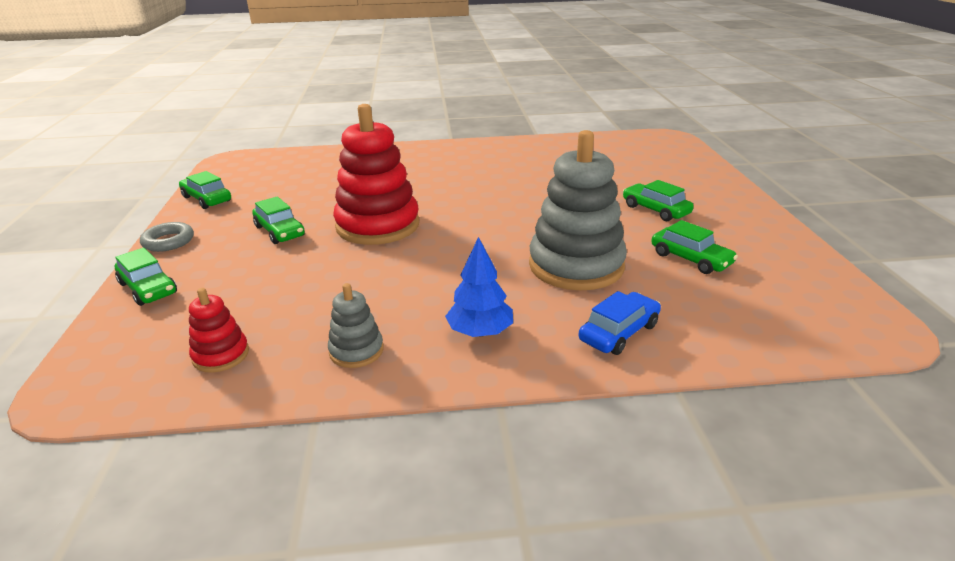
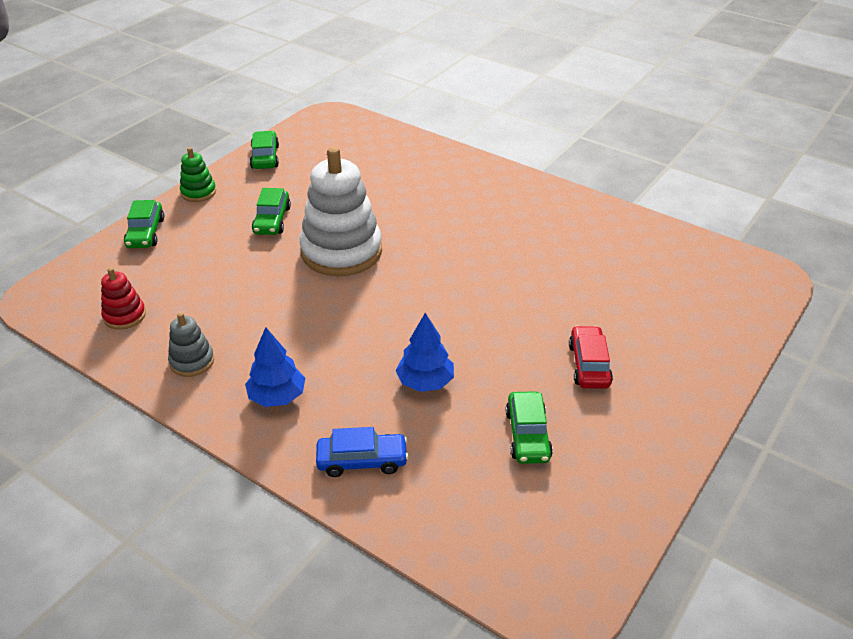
camera: 40 degrees right, 10 degrees up
(168, 241) = (198, 192): grey ring -> green stacking toy
(378, 225) = (341, 252): red stacking toy -> white stacking toy
(576, 266) = (425, 382): grey stacking toy -> blue tree
(655, 210) = (589, 365): green car -> red car

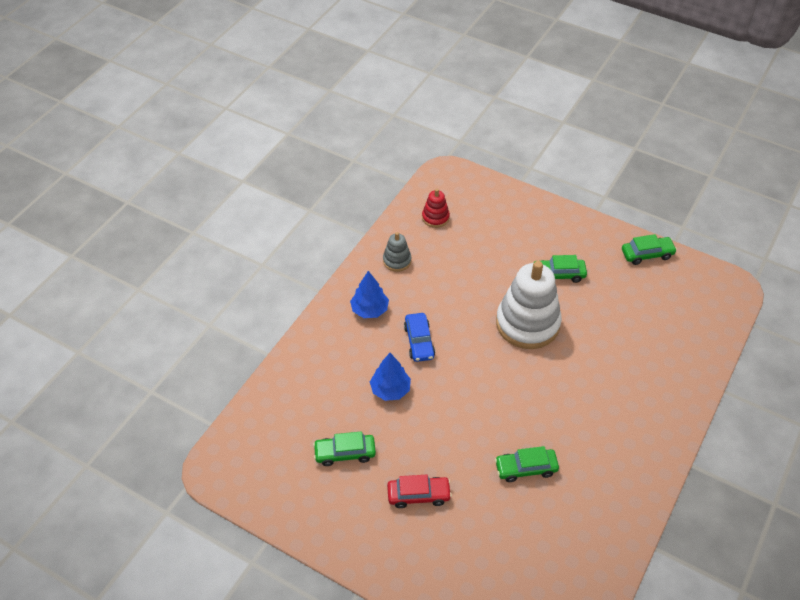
camera: 85 degrees right, 10 degrees up
(145, 233) = (525, 206): green car -> green car (526, 468)
(198, 192) = (584, 223): green stacking toy -> none
(362, 461) = (318, 361): blue car -> blue car (419, 342)

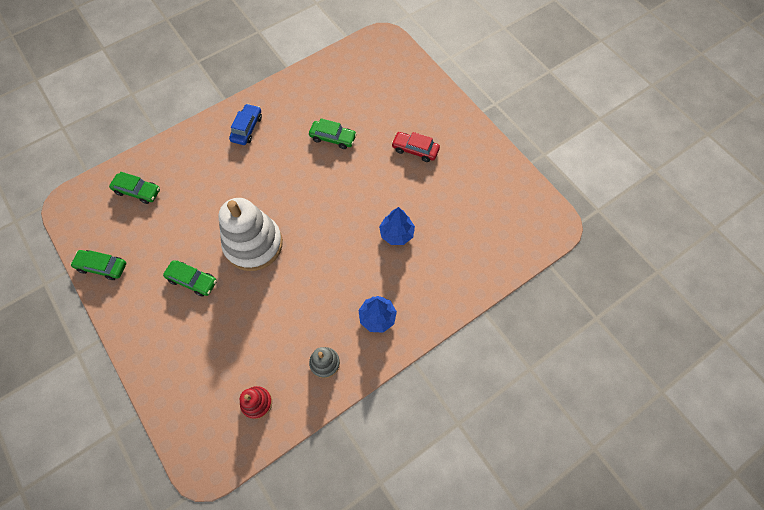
camera: 155 degrees left, 15 degrees up
(345, 453) = (454, 198): green car -> green car (138, 191)
(419, 342) = (351, 266): blue car -> blue car (247, 128)

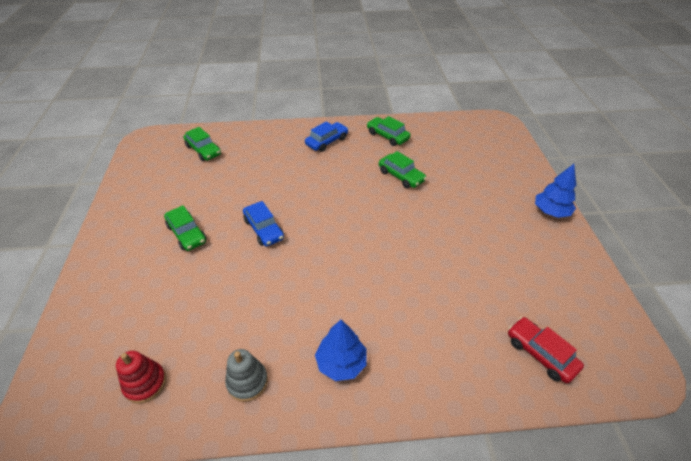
camera: 30 degrees right, 20 degrees down
(102, 267) = (128, 190): green car -> green car (387, 136)
(253, 244) = (264, 229): white stacking toy -> blue car
(396, 233) = (417, 285): blue tree -> blue tree (550, 212)
(415, 150) = (483, 217): red car -> red car (540, 353)

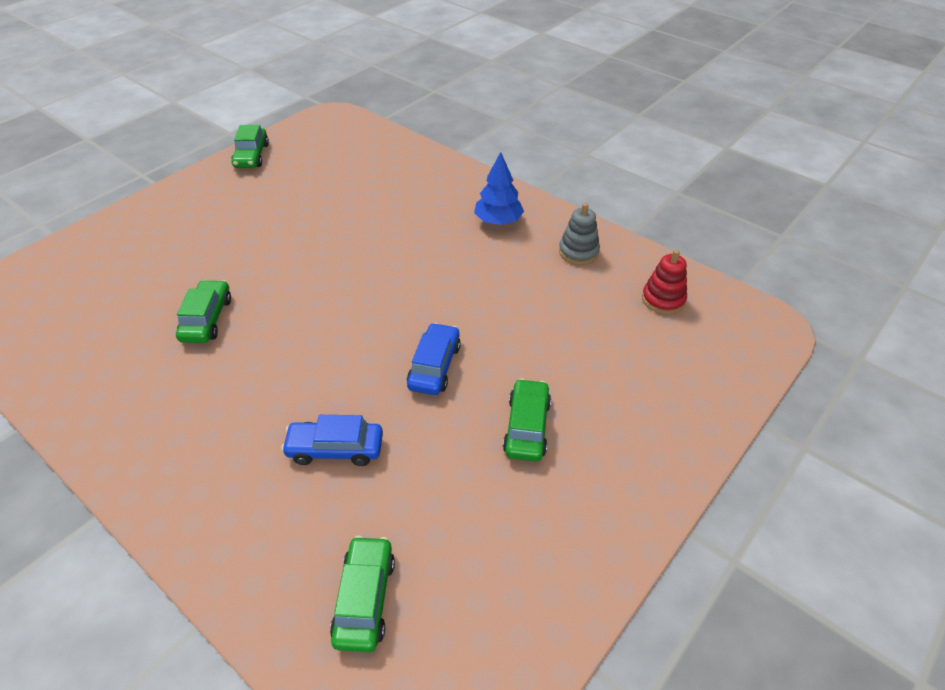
camera: 135 degrees left, 0 degrees up
(327, 141) = (183, 447): blue car -> blue car (335, 449)
(387, 136) = (106, 388): green car -> green car (251, 156)
(540, 353) = (367, 150): red car -> none
(550, 212) = (174, 196): blue tree -> none

